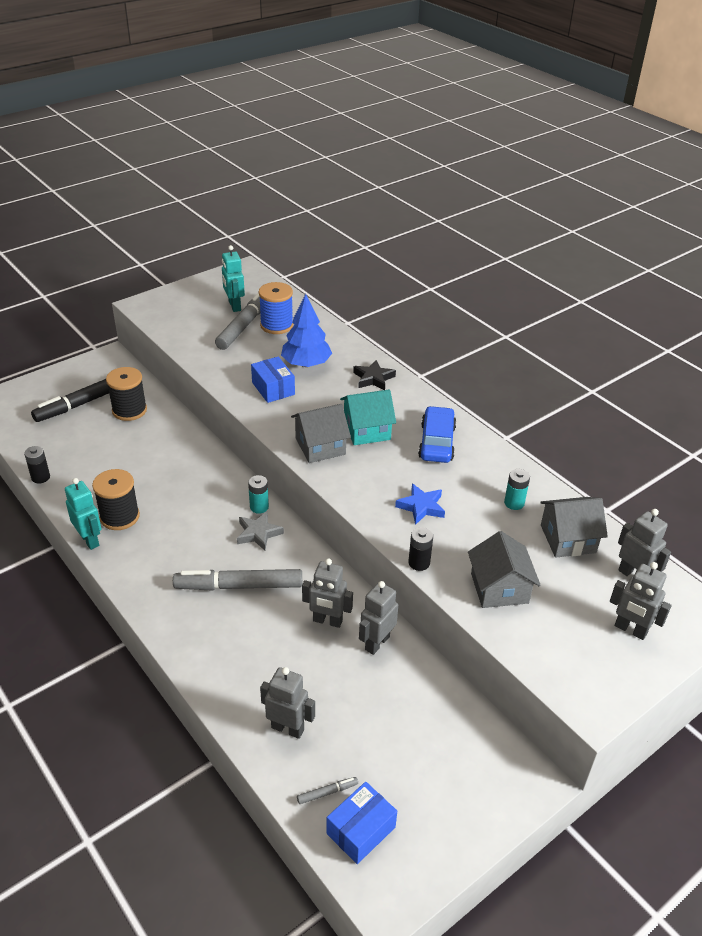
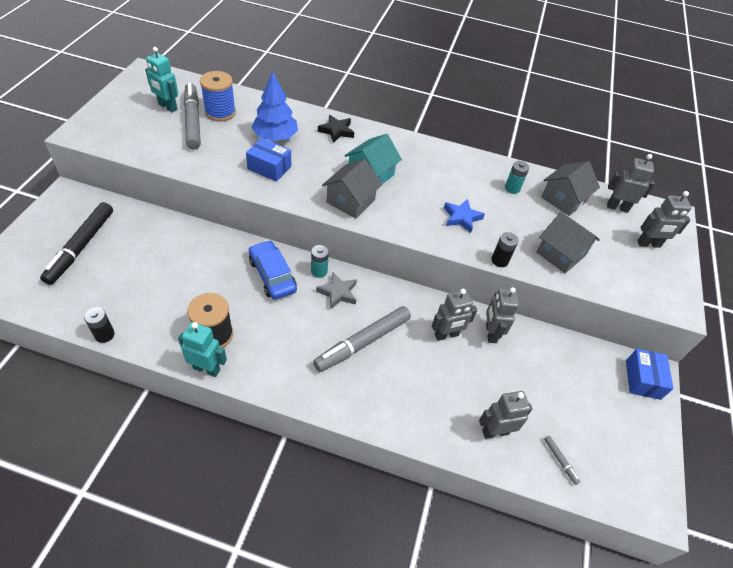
camera: 40 degrees left, 10 degrees up
(129, 410) = (133, 236): black spool -> none
(327, 792) = (560, 461): grey marker -> grey marker turned 120 degrees clockwise
(361, 830) = (601, 473): blue box -> blue box (642, 379)
(437, 442) = (425, 164): blue car -> blue car (272, 275)

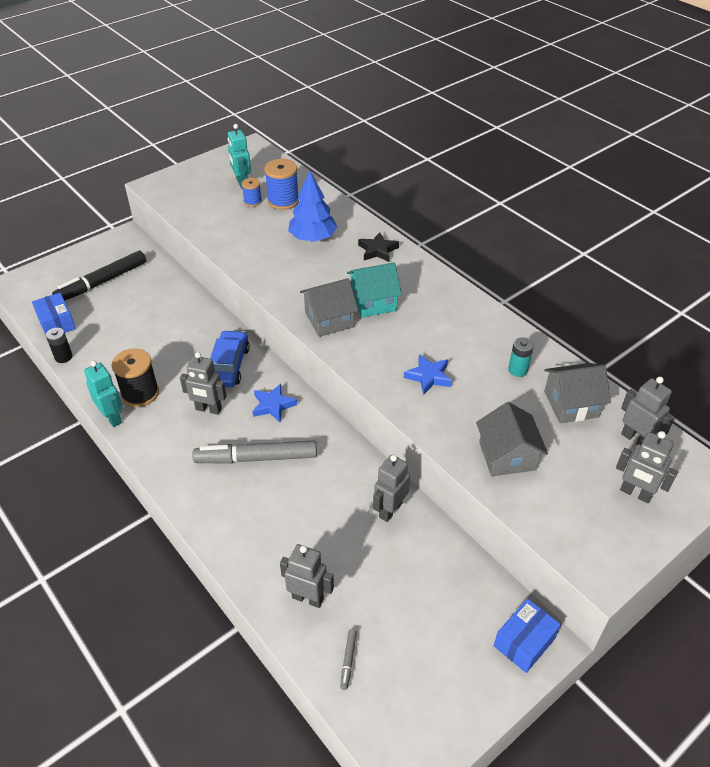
camera: 40 degrees right, 5 degrees down
(193, 121) = (252, 201): grey marker -> blue spool
(269, 167) = (282, 263): blue box -> blue box (57, 323)
(319, 271) = (273, 379): turquoise battery -> none
(338, 293) = (273, 405): grey star -> blue star
(446, 335) = (342, 490): grey robot -> grey robot (208, 409)
(499, 260) = (428, 433): black battery -> none

